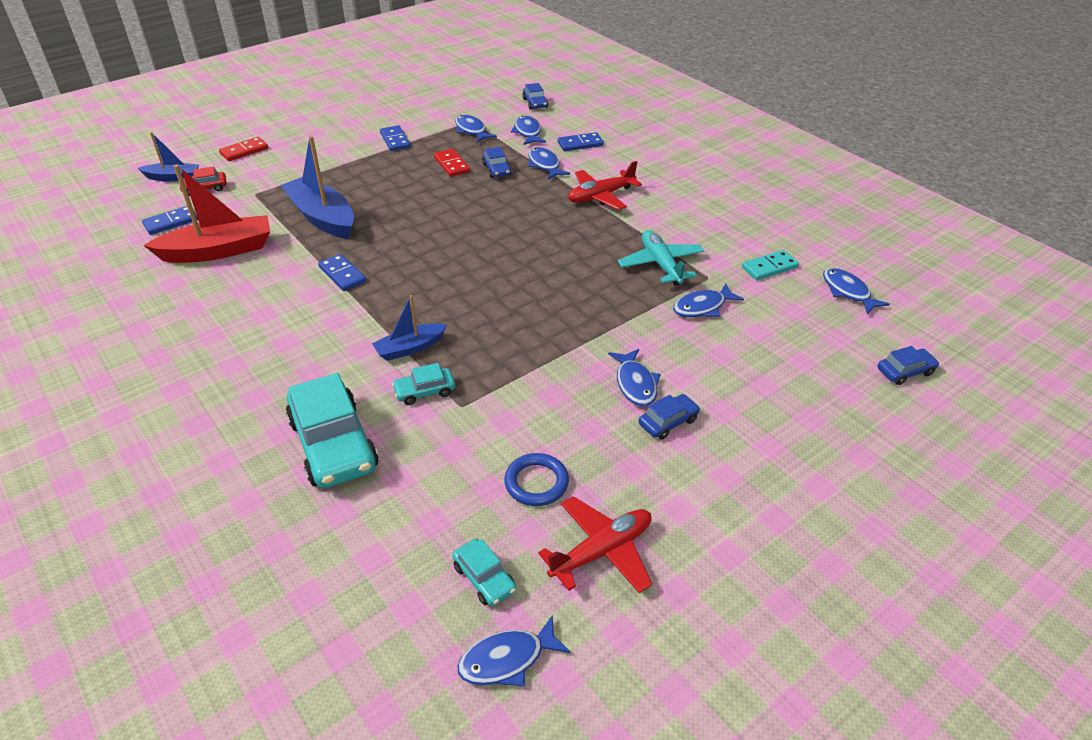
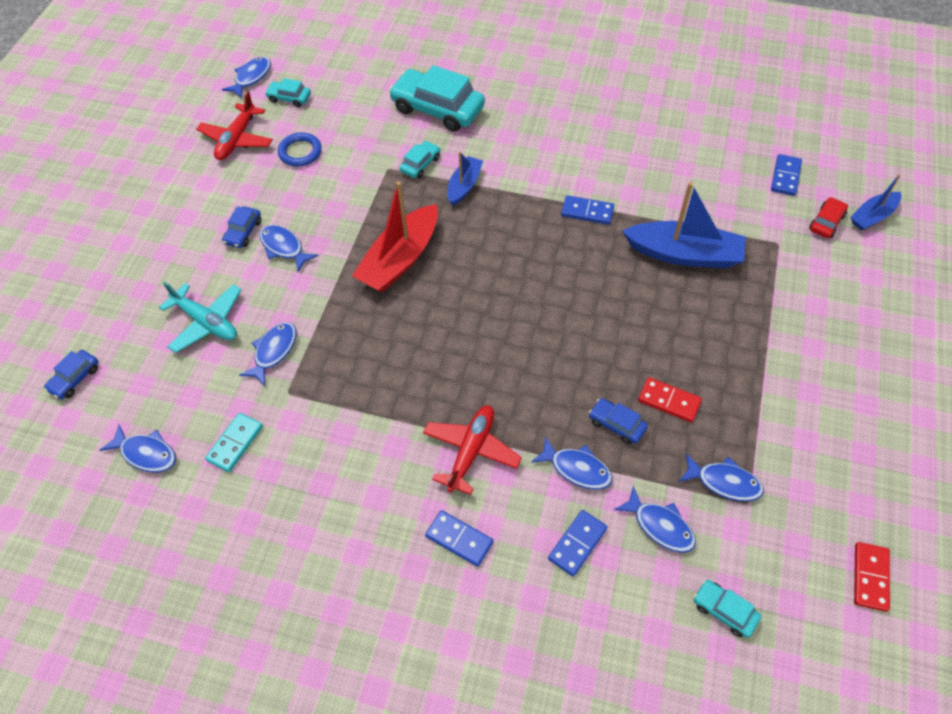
camera: 145 degrees right, 15 degrees up
(218, 251) = (706, 176): red boat -> red boat (400, 259)
(244, 151) = (880, 286): red domino -> red domino (870, 577)
(395, 140) = (775, 403): blue domino -> blue domino (459, 539)
(535, 103) = (724, 611): blue car -> turquoise car
(661, 264) = (340, 383): turquoise plane -> turquoise plane (206, 322)

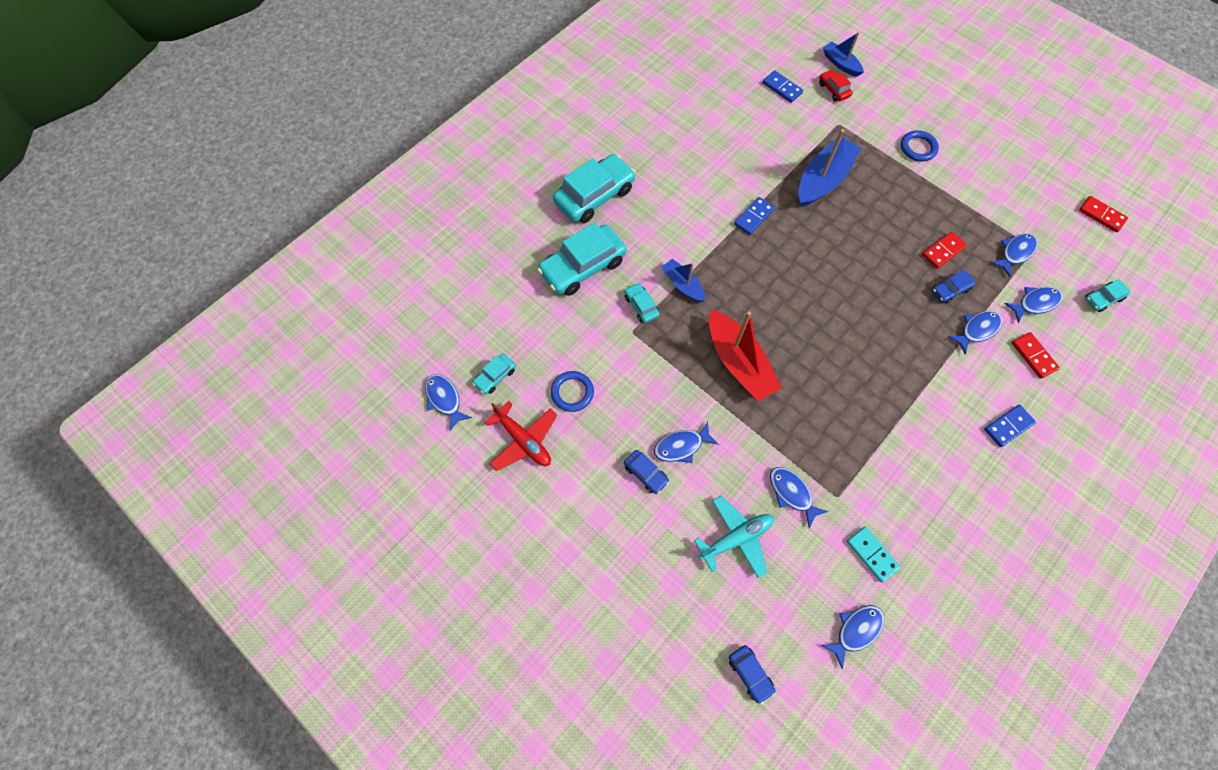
camera: 65 degrees left, 10 degrees up
(471, 451) = (940, 389): red plane -> none
(523, 86) = (594, 195): none -> turquoise car
(577, 544) = (1033, 356): blue domino -> red domino
(808, 330) = (918, 148): none -> blue ring
(872, 216) = (840, 64): blue boat -> blue boat turned 150 degrees clockwise

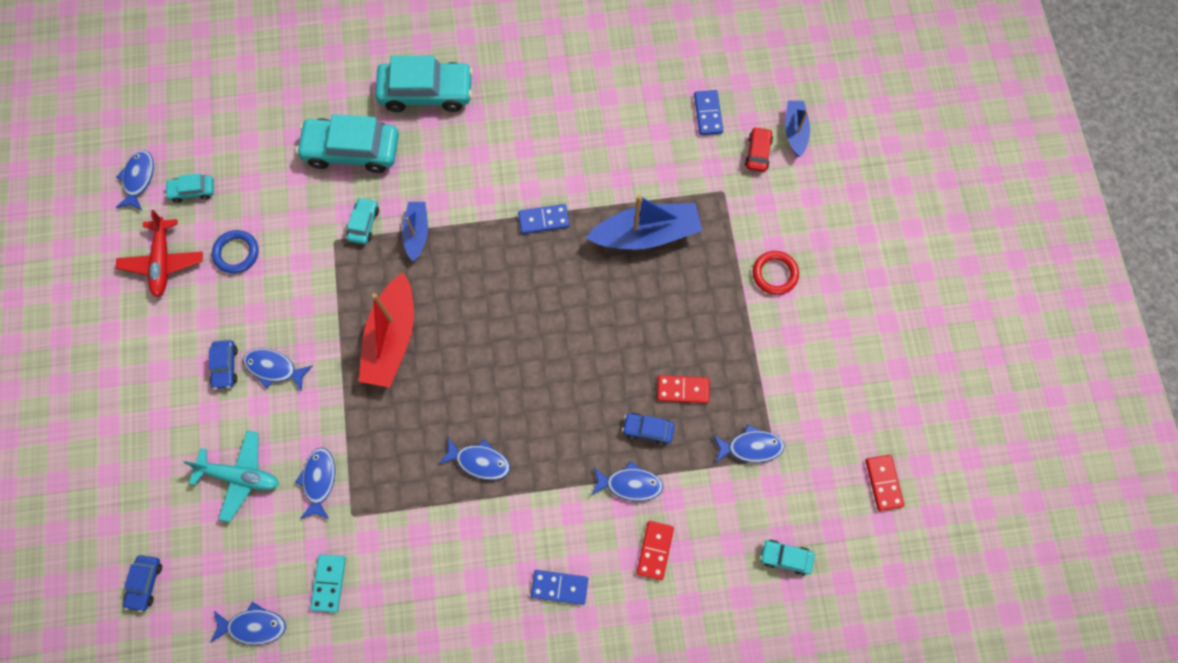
camera: 40 degrees right, 5 degrees up
(918, 148) = (775, 274): blue ring -> red ring
(1035, 303) = (714, 507): blue fish -> blue fish (479, 461)

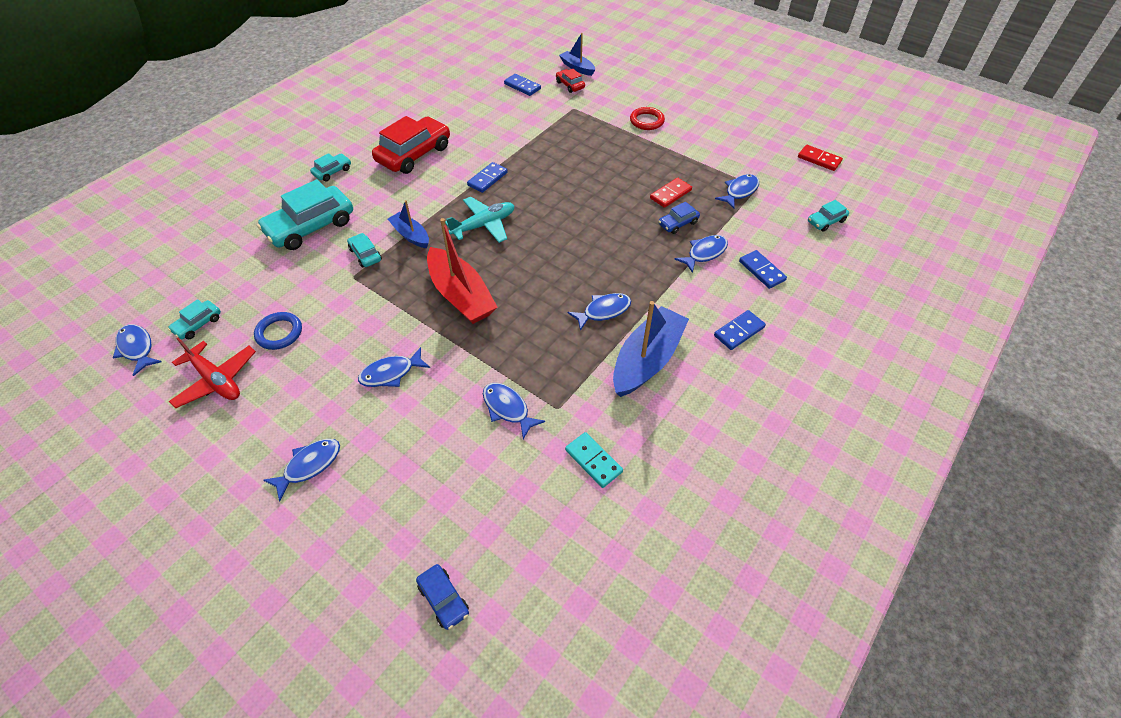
camera: 45 degrees left, 20 degrees down
(225, 366) = (347, 401): blue car -> none
(240, 476) = (441, 457): turquoise plane -> turquoise plane (483, 225)
(253, 626) = (572, 541): blue fish -> blue fish (309, 466)
(426, 92) = (332, 171): turquoise car -> turquoise car, size x0.48
(513, 128) = (414, 154): none -> red car
(646, 234) = (556, 148): blue boat -> blue boat (647, 360)
(655, 550) = (762, 271): red domino -> blue domino

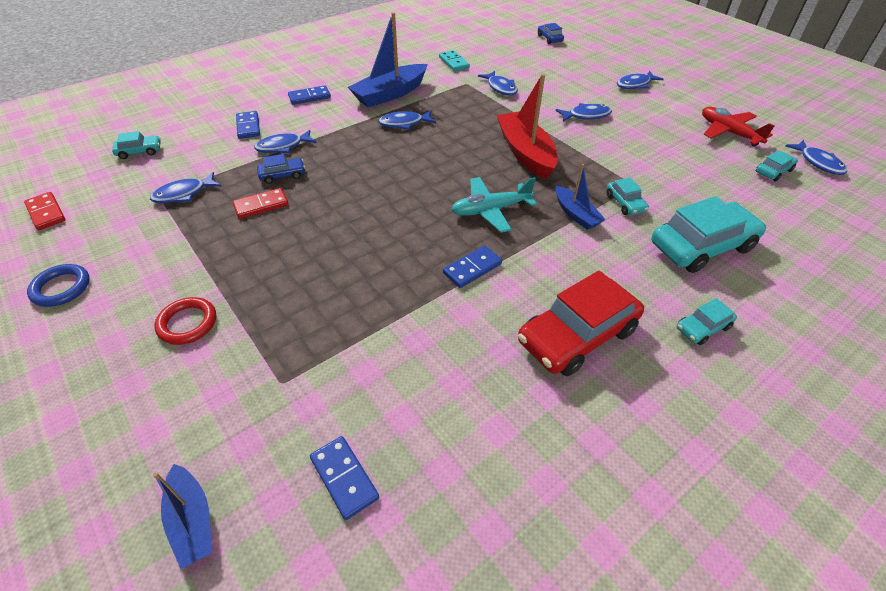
camera: 165 degrees left, 5 degrees down
(279, 333) = (690, 153): blue ring -> blue ring (61, 288)
(570, 85) = (247, 456): red car -> none

